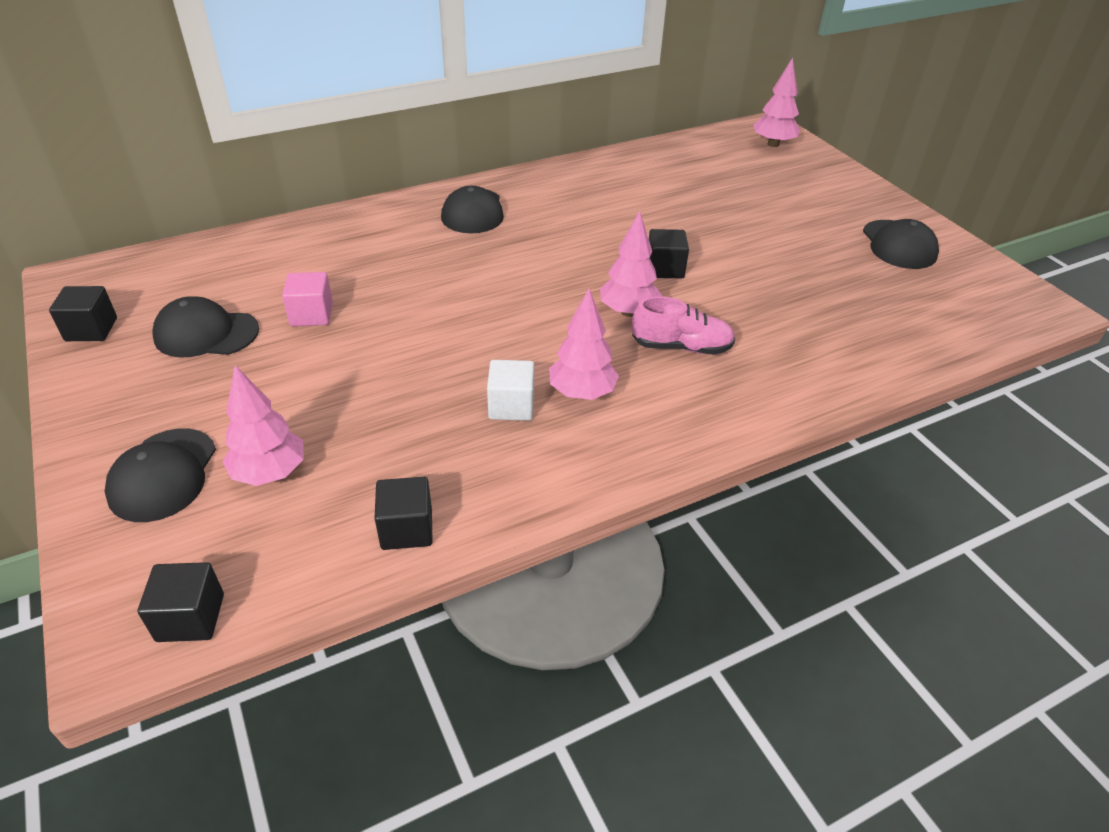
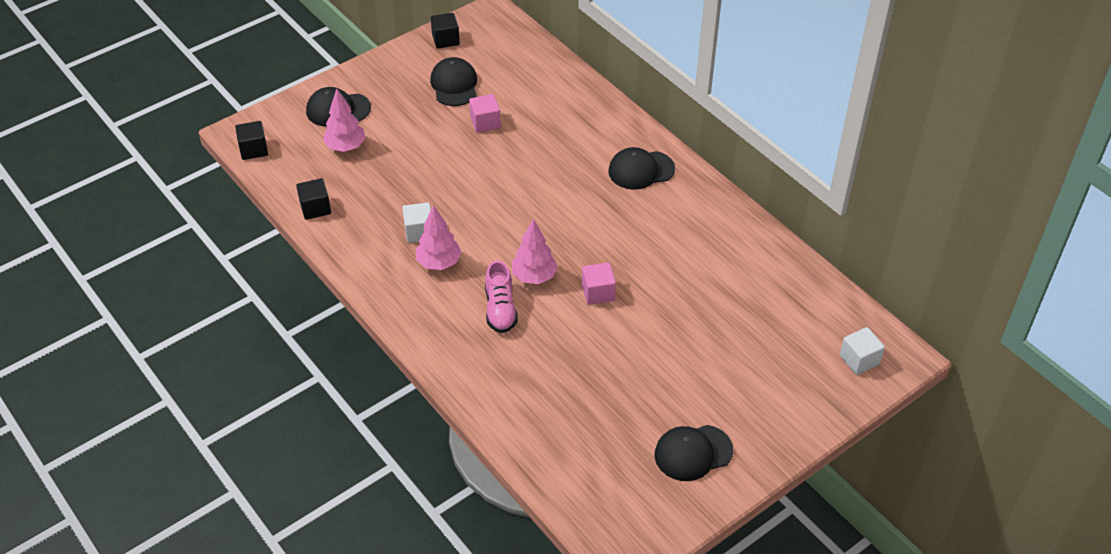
camera: 80 degrees right, 5 degrees up
(665, 269) = (598, 292): black cube -> pink cube
(773, 144) = (859, 360): pink tree -> white cube

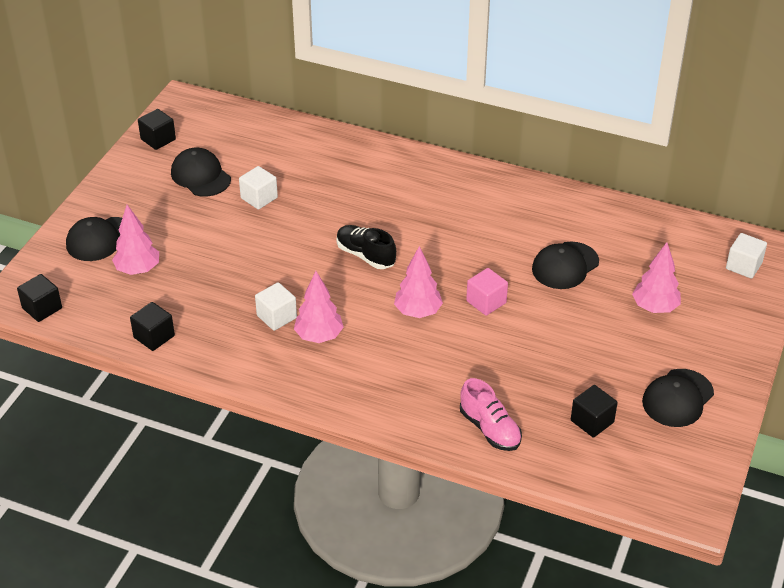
camera: 30 degrees left, 5 degrees down
(485, 122) = (259, 198): pink cube -> white cube
(500, 309) = (411, 352): pink shoe -> pink shoe (490, 429)
(531, 208) = (365, 255): none -> black shoe
(601, 438) = (592, 421): none -> black cube
(641, 170) = (437, 185): black cap -> black cap (565, 266)
(742, 362) = (655, 307): none -> pink tree

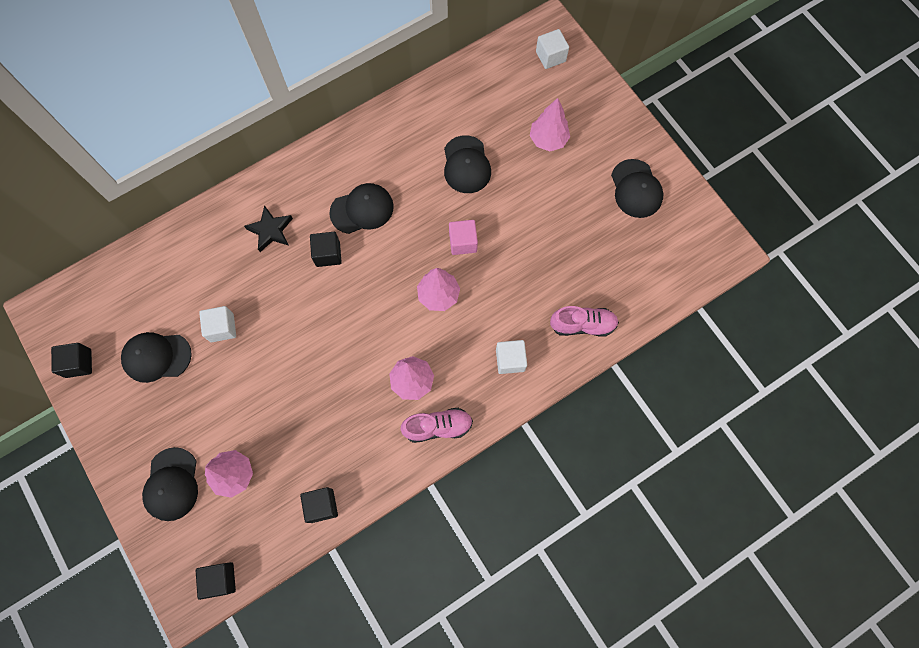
camera: 55 degrees left, 30 degrees up
(276, 317) = (369, 399): white cube -> white cube (510, 360)
(291, 375) = (438, 427): none -> pink shoe
(365, 255) = (351, 291): black shoe -> none
(372, 180) = (270, 230): none -> black star
(448, 223) = (362, 209): none -> black cap
(592, 421) = (620, 255): black cube -> black cube (328, 254)

